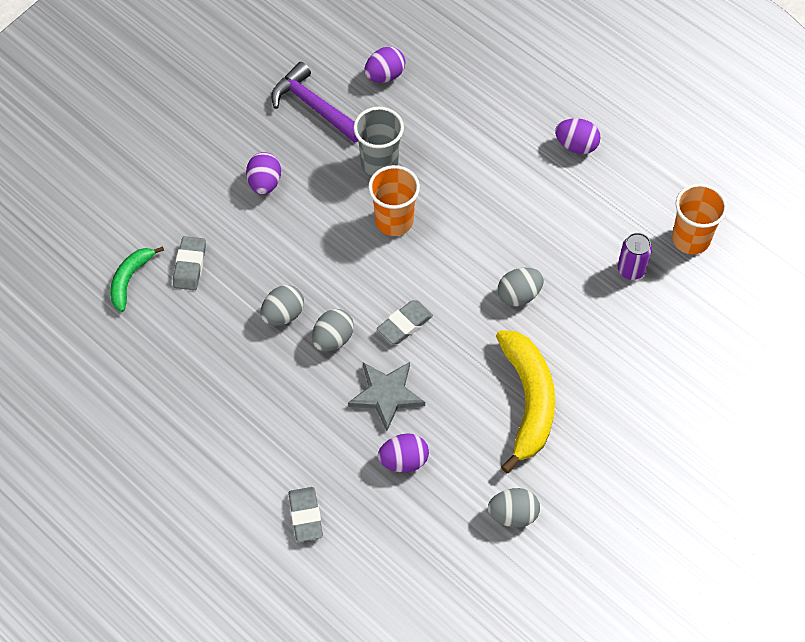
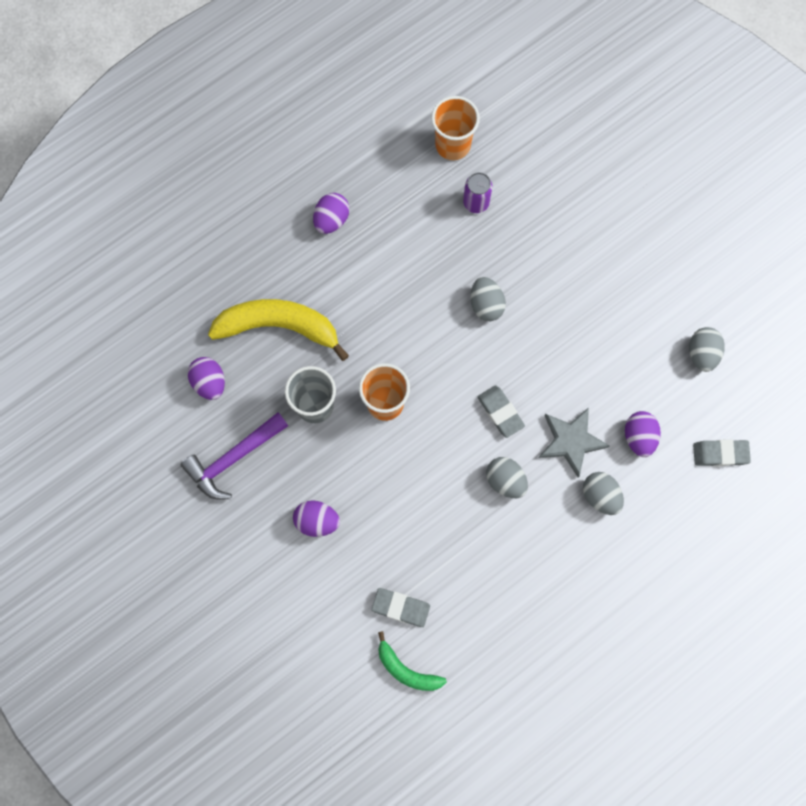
camera: 80 degrees left, 15 degrees up
(283, 314) = (471, 523): grey egg -> grey egg (600, 496)
(305, 516) = (682, 532): grey eraser -> grey eraser (720, 454)
(528, 401) = (595, 319): yellow banana -> yellow banana (279, 326)

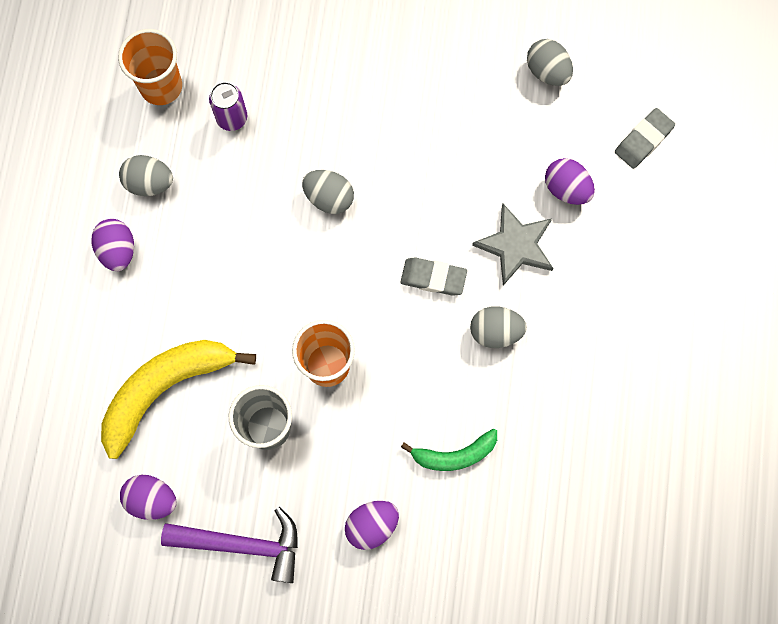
camera: 45 degrees left, 0 degrees up
(233, 458) = (242, 544): purple hammer -> purple hammer turned 90 degrees counterclockwise
(401, 608) = (518, 527): grey eraser -> none
(406, 670) = (575, 575): green banana -> green banana (454, 455)
(600, 496) = (585, 268): grey egg -> grey egg (149, 183)

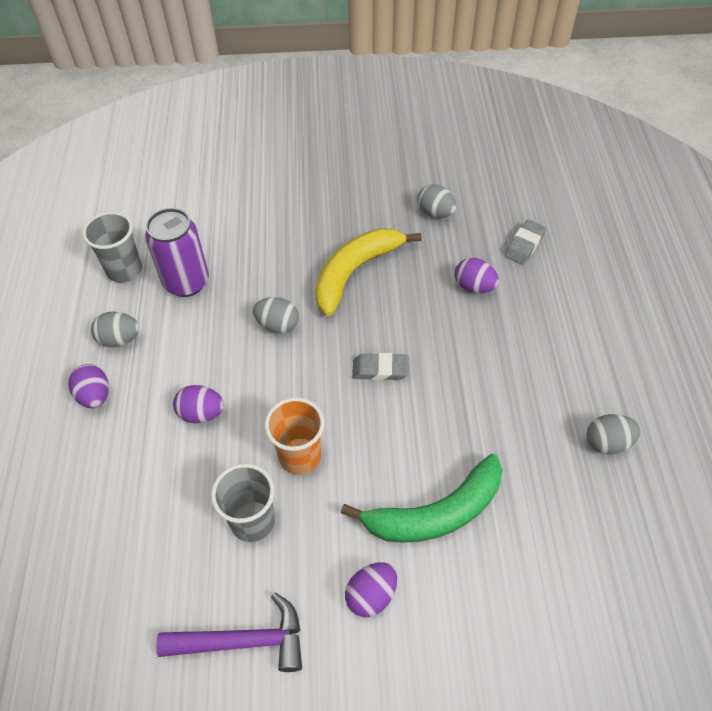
camera: 10 degrees left, 20 degrees down
(152, 499) = (144, 613): purple egg -> purple egg (201, 413)
(161, 86) = (124, 270): orange cup -> grey cup
(165, 388) = (149, 504): yellow banana -> yellow banana (355, 272)
(232, 118) = (186, 282): purple can -> purple can, size x1.75
(454, 455) = (435, 513): green banana -> green banana, size x1.81
(495, 331) = (445, 402): grey egg -> grey egg (607, 442)
(516, 245) = (444, 333): grey star -> none

